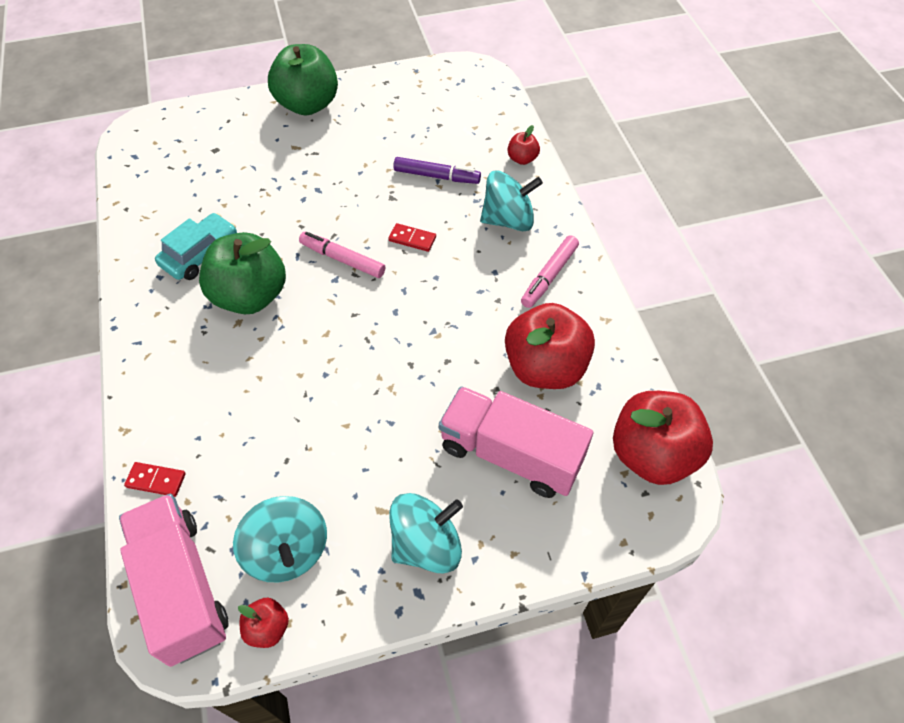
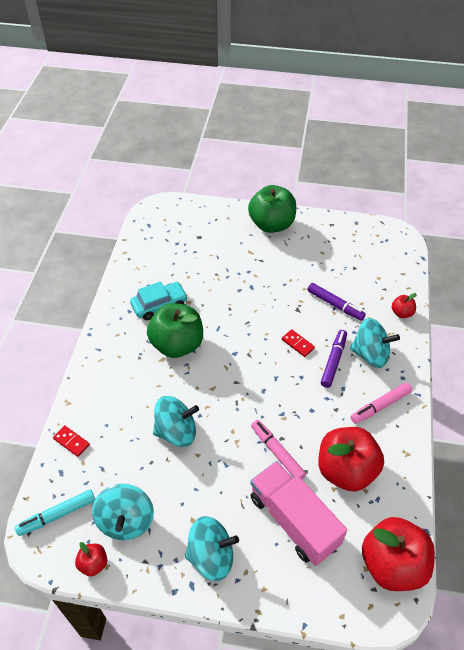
camera: 25 degrees right, 5 degrees down
(182, 587) = (57, 515): pink truck -> turquoise marker
(303, 407) = (176, 431): none -> turquoise spinning top
(342, 259) = (245, 341): pink marker -> pink marker (277, 452)
(467, 244) = (333, 361): none -> purple marker

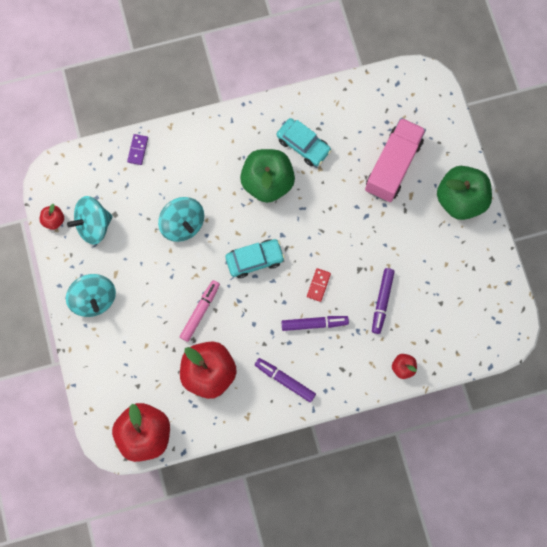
camera: 65 degrees right, 25 degrees up
(57, 515) = (77, 175): turquoise marker -> none
(71, 442) = (138, 150): red domino -> purple domino
(247, 384) = (254, 260): none -> turquoise car
(294, 520) = (148, 347): pink truck -> pink truck (393, 166)
(370, 354) = (338, 354): turquoise spinning top -> none
(380, 406) = (285, 380): pink marker -> purple marker

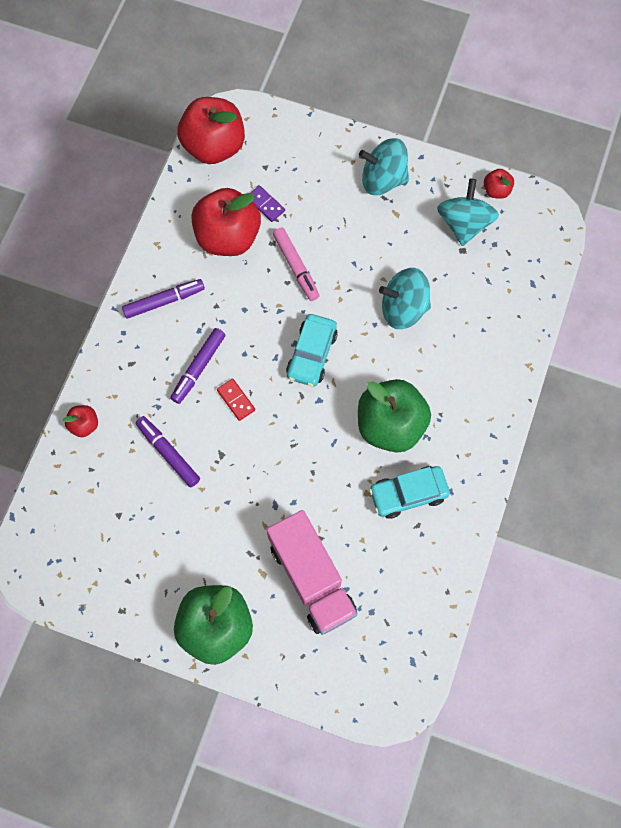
camera: 125 degrees right, 5 degrees down
(138, 150) = (522, 316): purple domino -> purple domino (265, 204)

